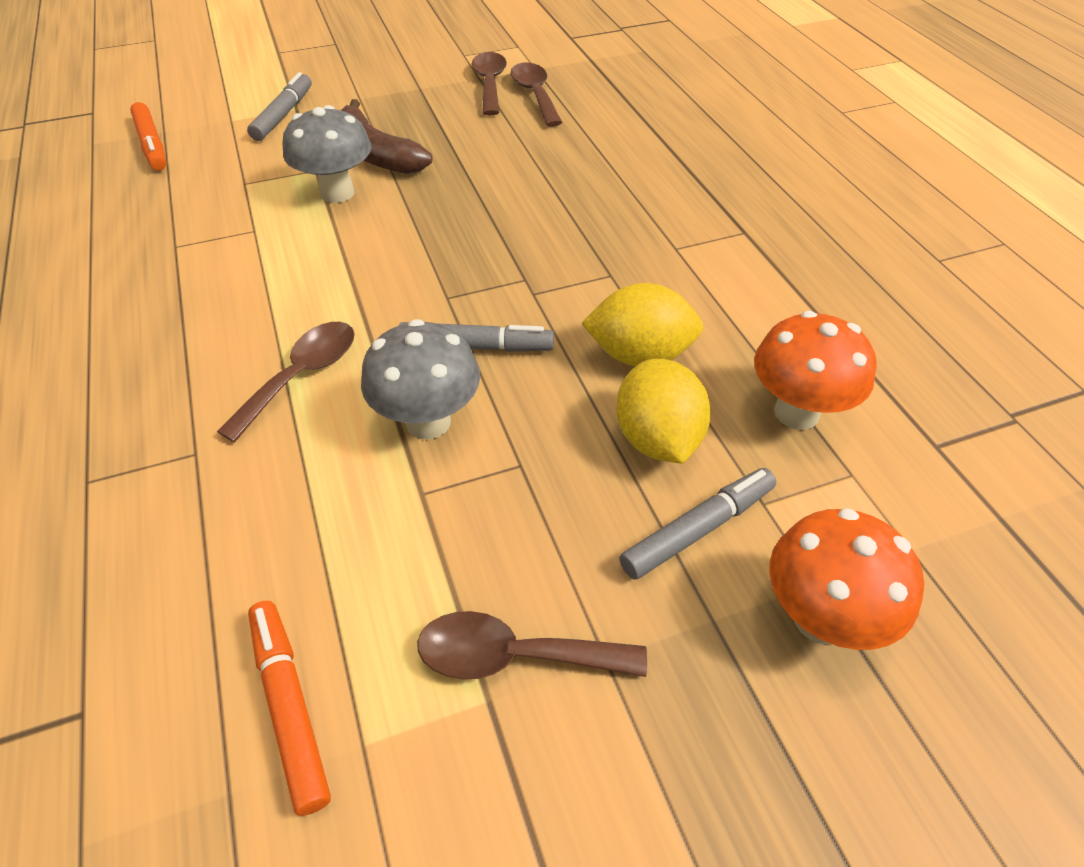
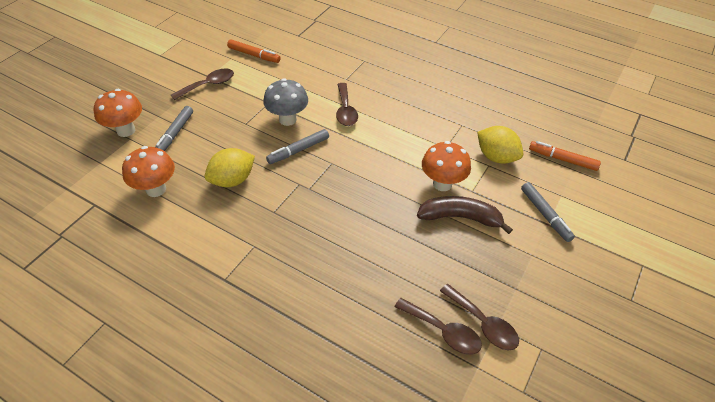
camera: 140 degrees right, 0 degrees up
(337, 193) = (442, 184): grey mushroom -> orange mushroom
(657, 439) = (204, 153): yellow lemon -> yellow lemon (496, 157)

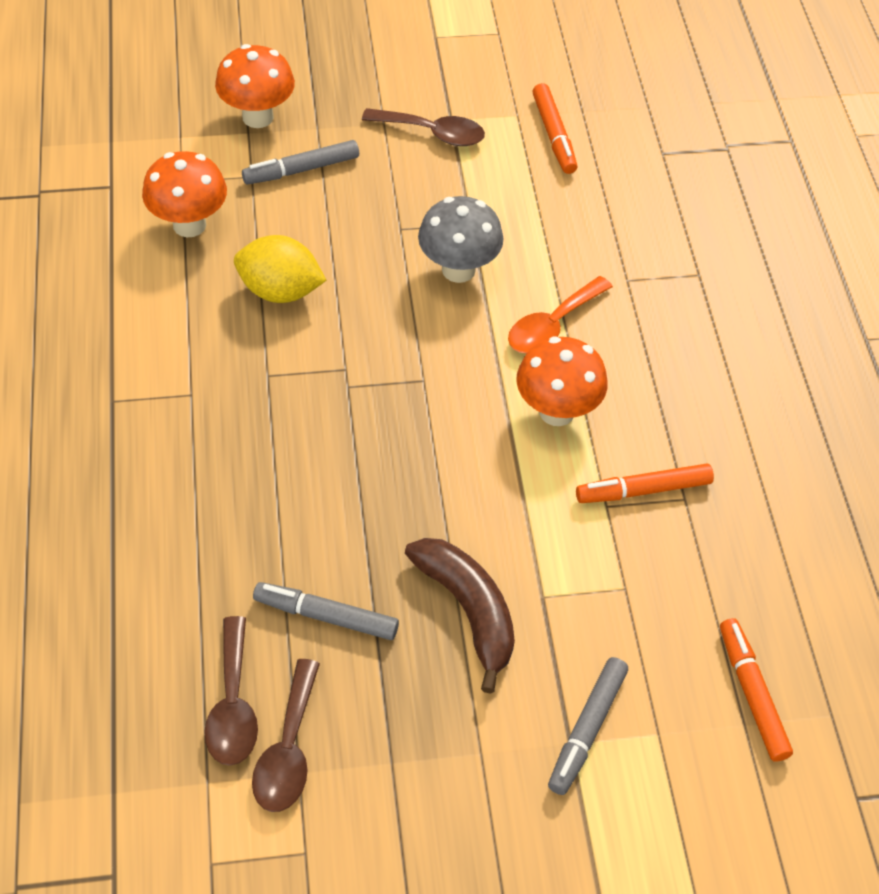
camera: 50 degrees right, 5 degrees up
(298, 150) = (409, 324): grey marker -> grey marker (326, 616)
(345, 110) = (552, 325): brown spoon -> orange spoon
(442, 184) = (518, 547): orange mushroom -> orange mushroom (556, 411)
(448, 133) = (643, 490): none -> orange marker
(496, 157) = (655, 589): yellow lemon -> none

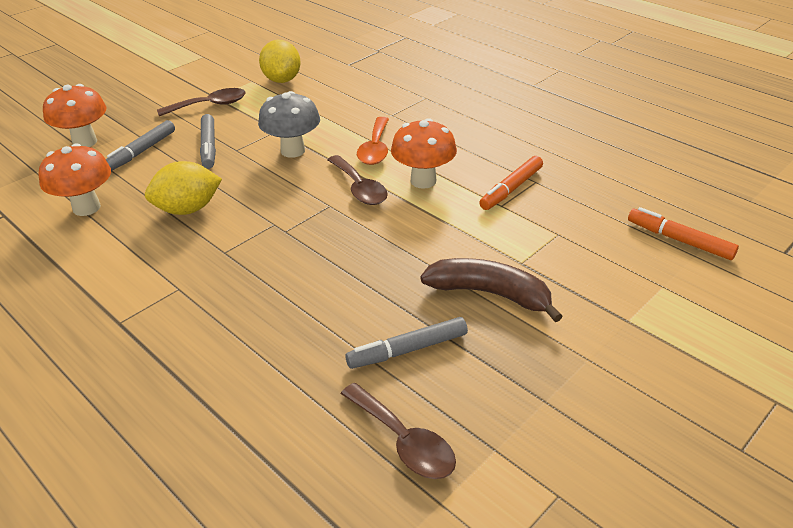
camera: 35 degrees left, 15 degrees down
(288, 750) = (472, 441): brown spoon -> brown spoon (359, 188)
(553, 135) = (282, 80): orange marker -> yellow lemon
(587, 729) = (627, 308): grey marker -> grey marker (209, 147)

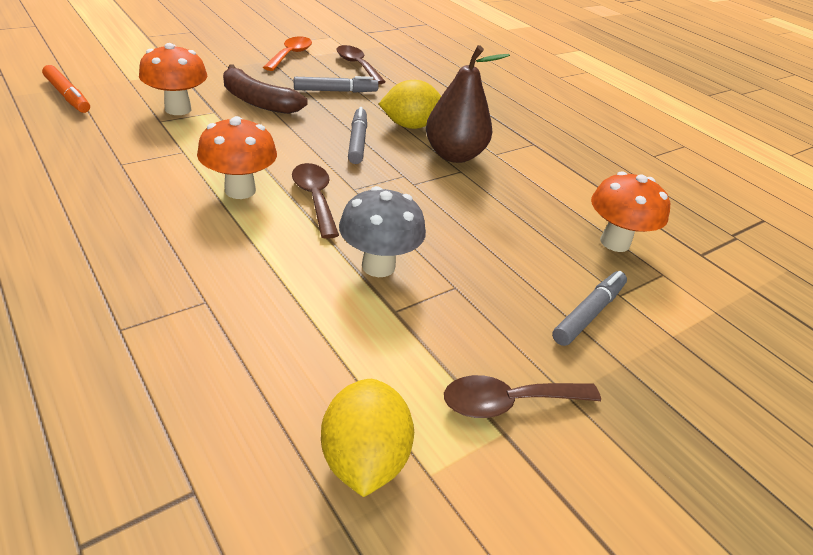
camera: 175 degrees left, 0 degrees up
(85, 142) = (684, 355): orange mushroom -> orange mushroom (178, 109)
(188, 209) = (503, 216): yellow lemon -> yellow lemon (410, 126)
(209, 147) = (494, 300): grey marker -> grey marker (357, 141)
(230, 272) = (454, 155): none -> brown pear
(375, 149) = (268, 244): orange spoon -> orange spoon (290, 55)
(511, 189) = (156, 162): orange marker -> none

